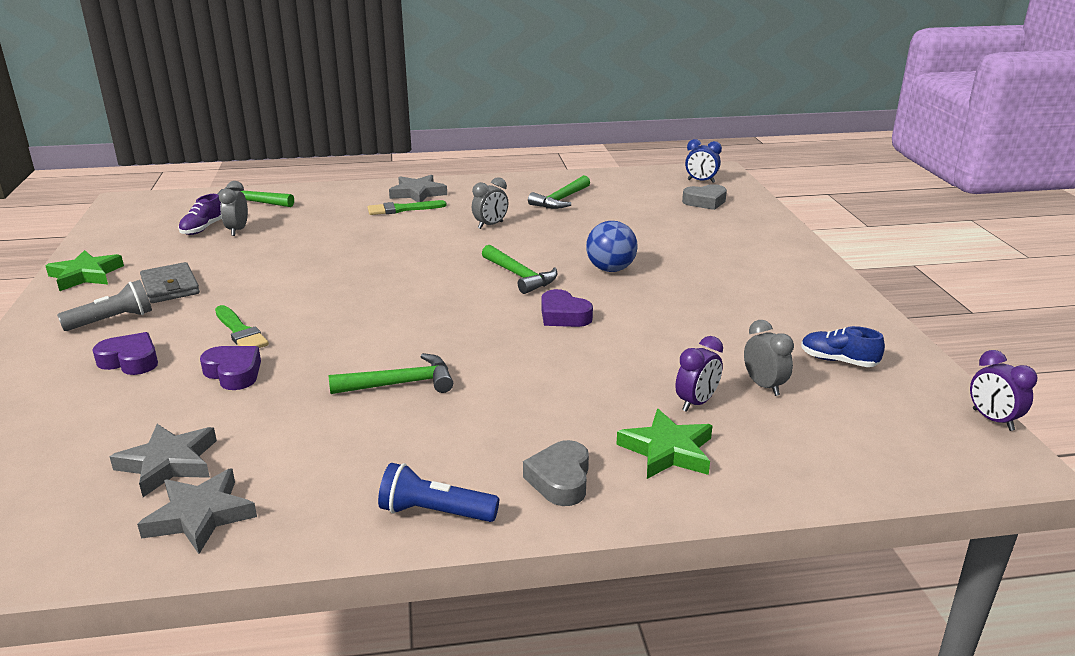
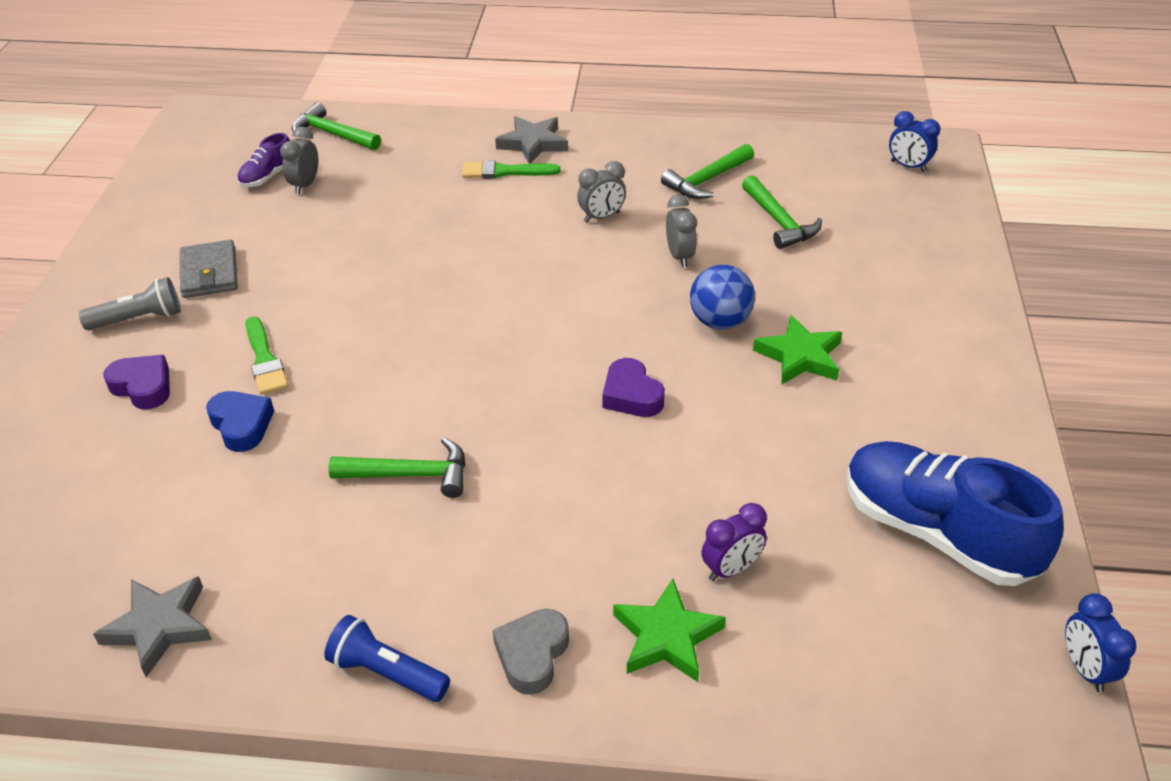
camera: 15 degrees right, 15 degrees up
(85, 275) = (126, 239): green star -> green star (799, 356)
(169, 463) = (146, 548): grey star -> none
(234, 373) = (241, 425): purple heart -> blue heart
(519, 276) = (604, 316): green hammer -> green hammer (779, 221)
(705, 202) = (895, 209): grey heart -> none
(764, 386) = (824, 557): grey clock -> grey clock (679, 256)
(838, 361) = (937, 532): blue shoe -> blue shoe, size x2.22
(992, 420) = (1084, 669): purple clock -> blue clock

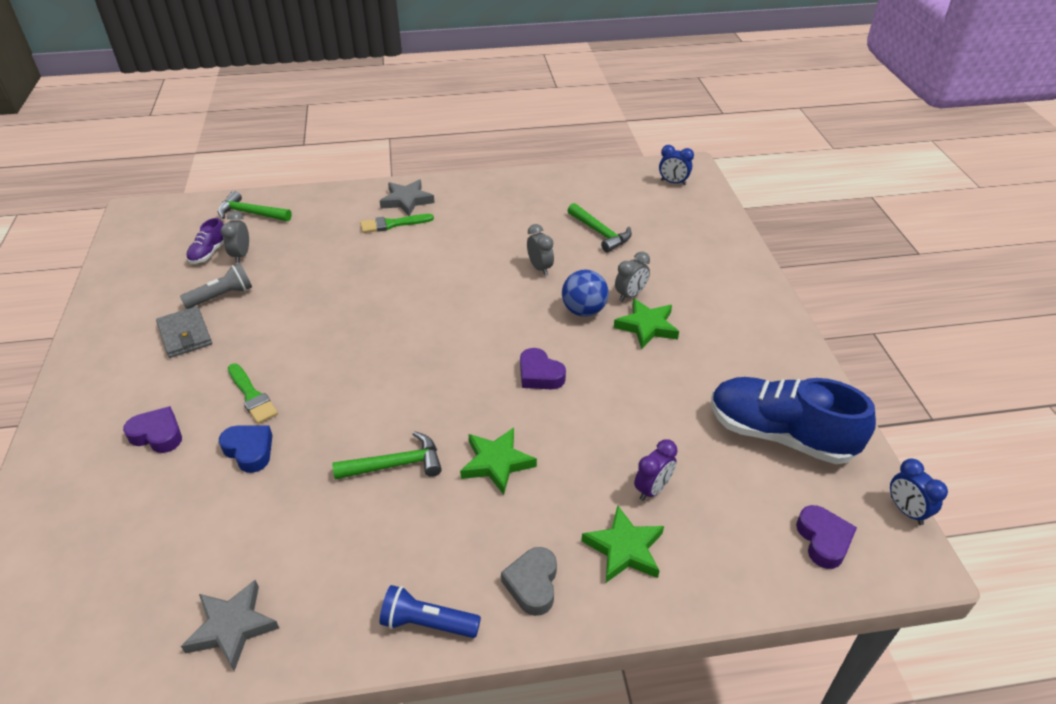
camera: 15 degrees left, 0 degrees up
(139, 319) = (137, 381): grey flashlight -> grey flashlight (222, 296)
(537, 496) = (496, 463): none -> green star
(601, 217) = (475, 248): grey clock -> grey clock (630, 295)
(707, 180) = (540, 210): green hammer -> none
(947, 683) = (823, 540): none -> purple heart

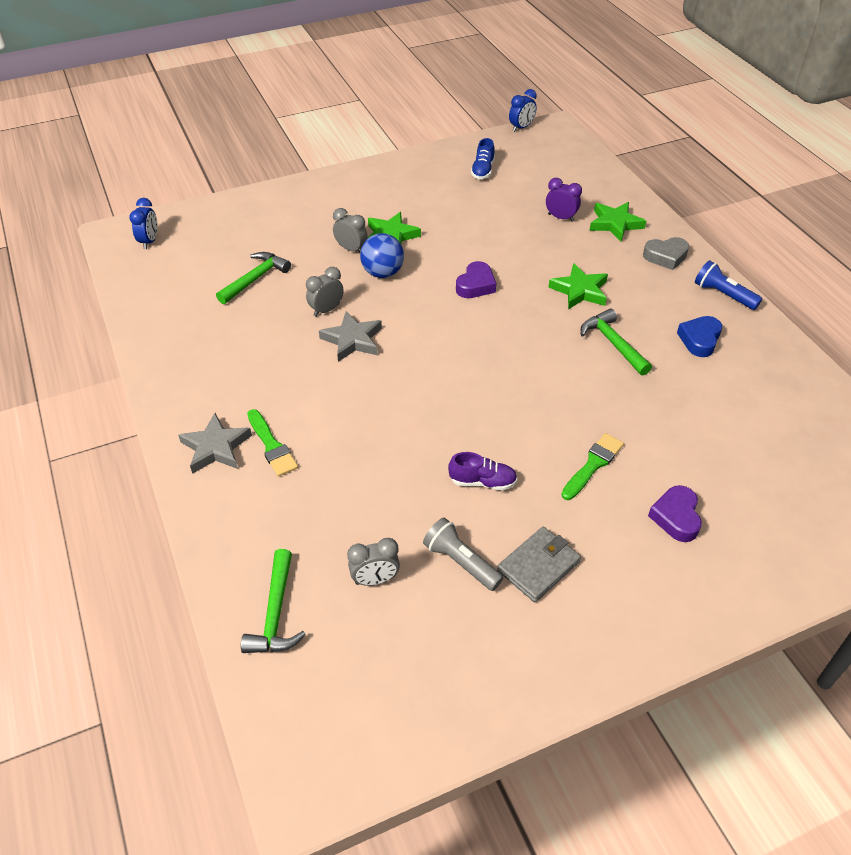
camera: 105 degrees left, 5 degrees up
(209, 253) = (380, 621): purple shoe -> purple shoe (482, 482)
(232, 627) = (795, 385): grey star -> grey star (352, 340)
(249, 450) = (653, 439): blue heart -> blue heart (699, 339)
(427, 623) = (723, 295): blue flashlight -> blue flashlight turned 135 degrees clockwise
(780, 435) = (482, 170): blue shoe -> blue shoe, size x0.45
(823, 540) = (560, 154): purple heart -> none

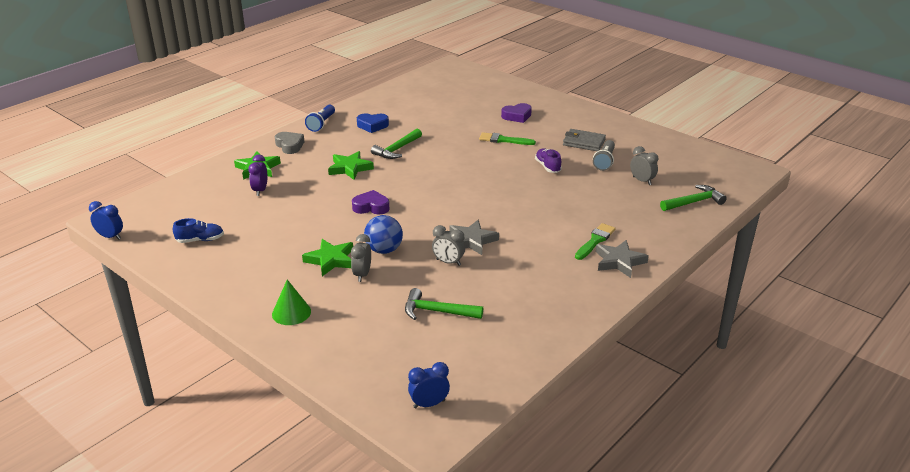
camera: 115 degrees left, 15 degrees down
(327, 199) = (291, 312): none -> green cone

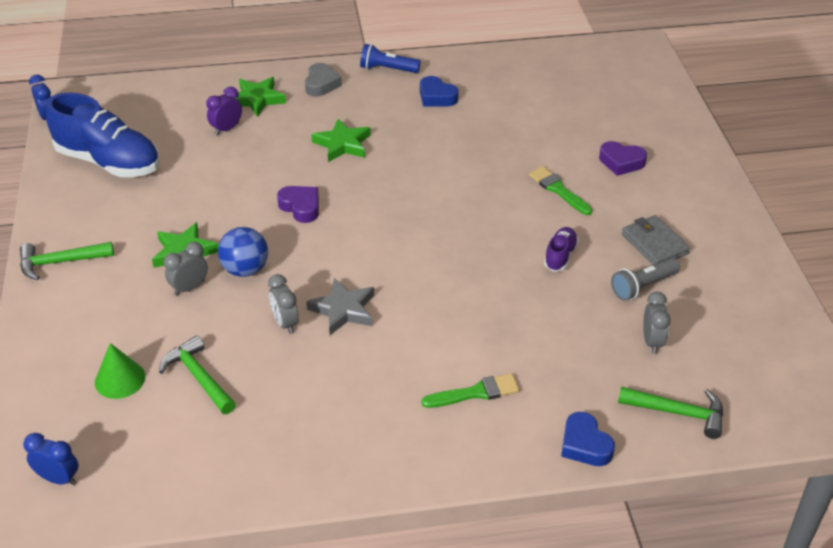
camera: 40 degrees right, 10 degrees up
(200, 240) = (109, 162): blue shoe -> blue shoe, size x2.22
(291, 312) = (79, 293): green cone -> green cone (120, 379)
(321, 124) = (387, 69): blue flashlight -> blue flashlight turned 45 degrees clockwise
(397, 149) = (421, 143): green hammer -> green hammer (60, 262)
(619, 262) = (464, 438): grey star -> none
(675, 235) = (585, 445): none -> blue heart

